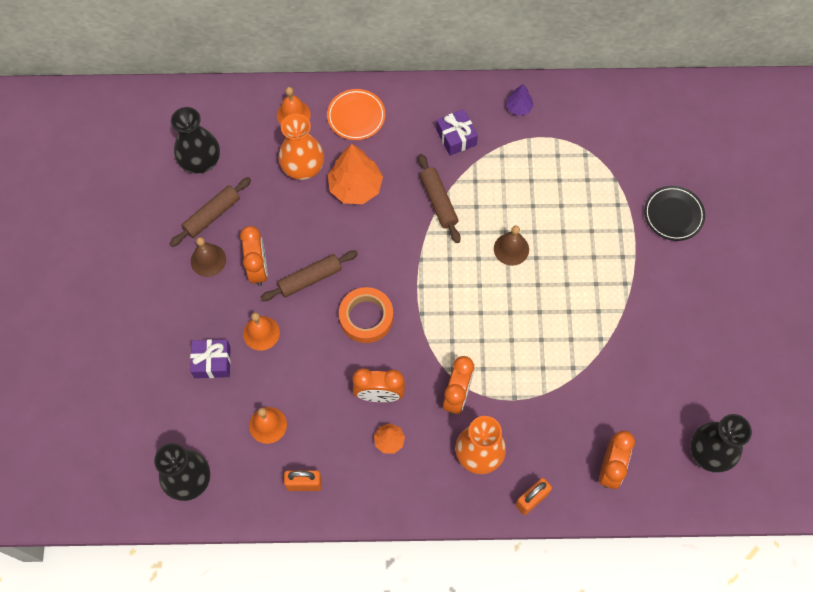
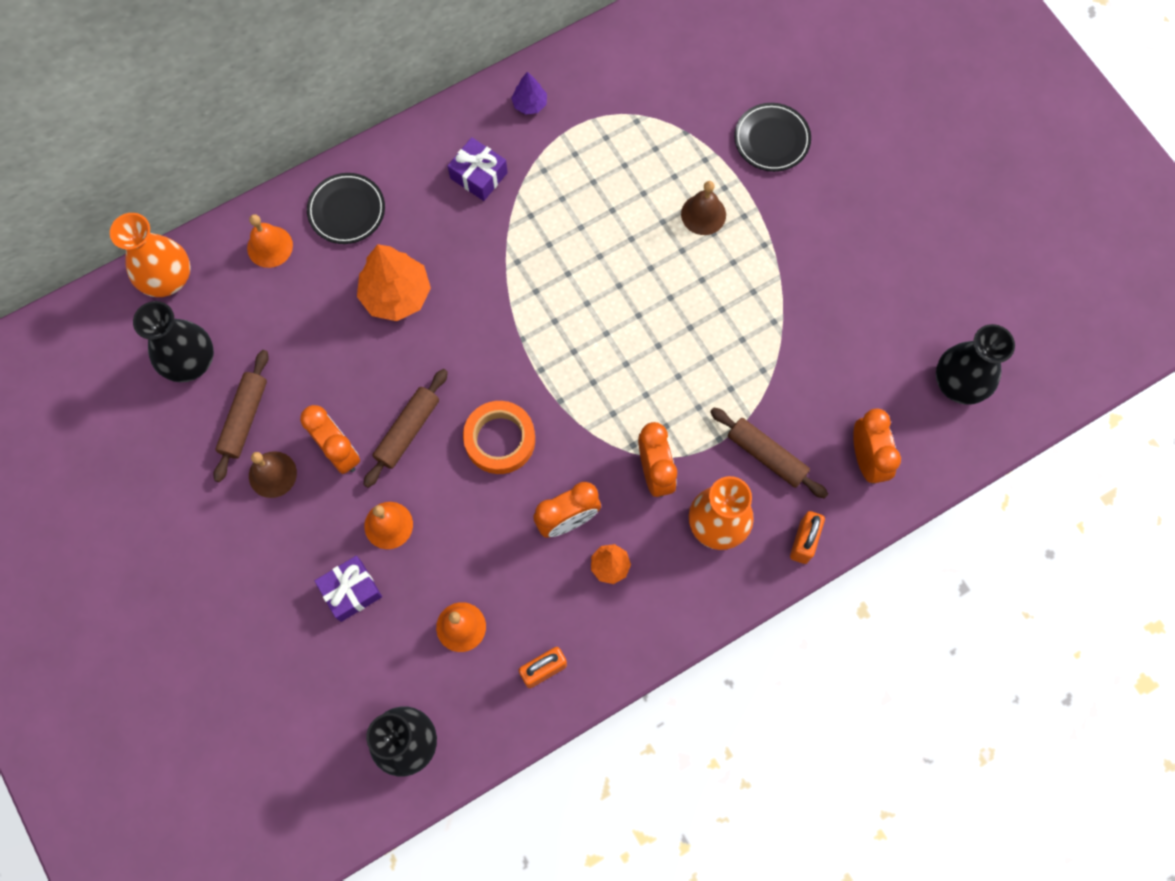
camera: 30 degrees left, 5 degrees up
(303, 167) = (319, 303): orange vase -> orange vase (167, 278)
(356, 116) = (347, 211): orange plate -> black plate
(438, 201) = (502, 261): brown rolling pin -> brown rolling pin (766, 456)
(511, 249) = (617, 272): brown bell -> brown bell (703, 214)

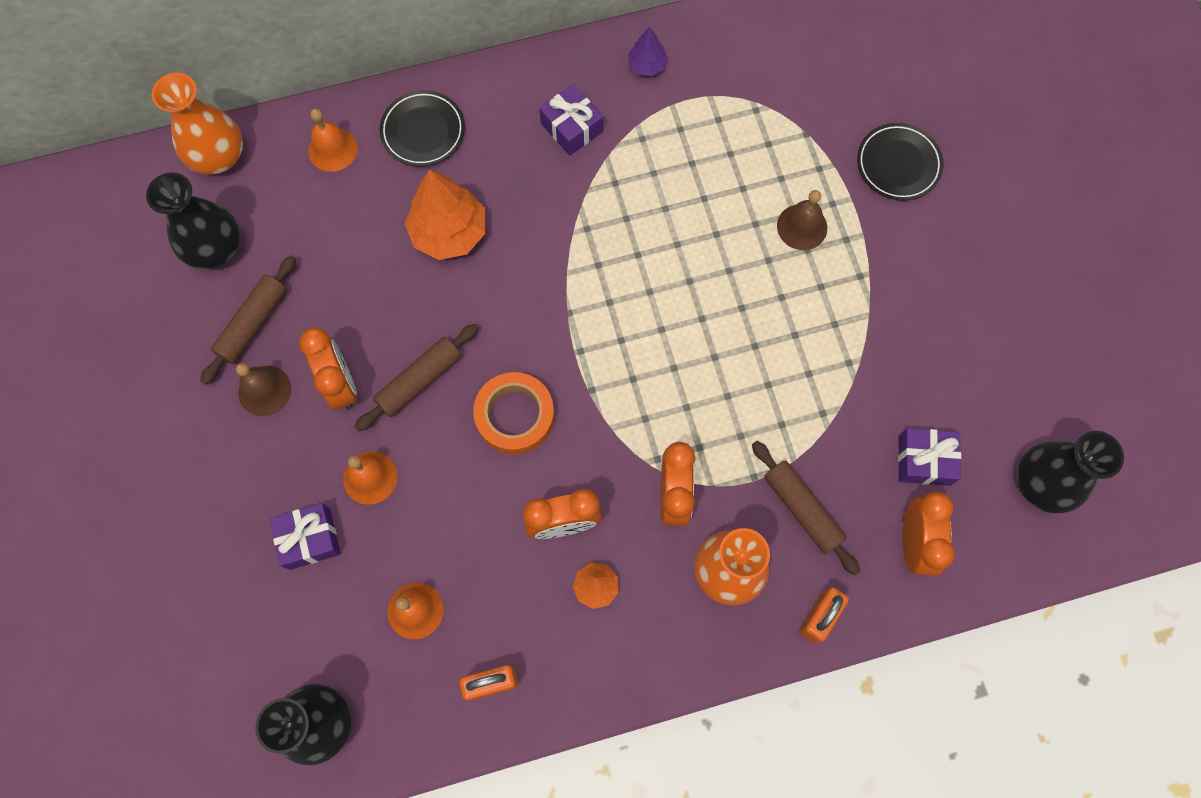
camera: 15 degrees right, 0 degrees up
(858, 388) = (924, 460): none -> purple gift

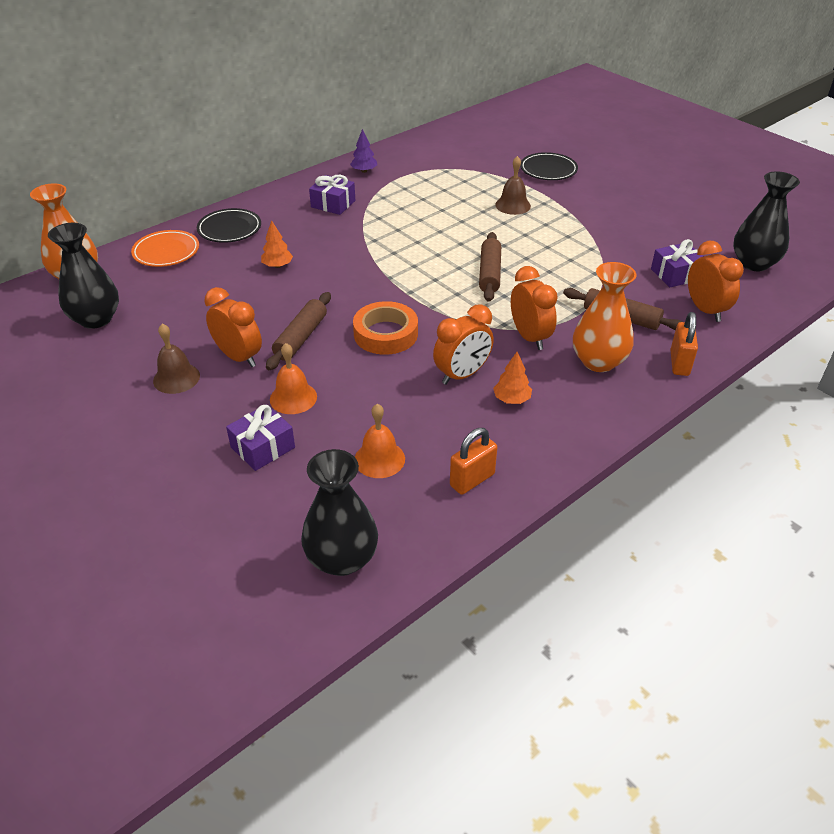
camera: 25 degrees left, 30 degrees down
(253, 323) = (147, 347): brown rolling pin -> brown rolling pin (489, 273)
(333, 149) = (166, 252): orange bell -> orange plate
(449, 232) = (277, 265): orange tree -> orange tree, size x0.52

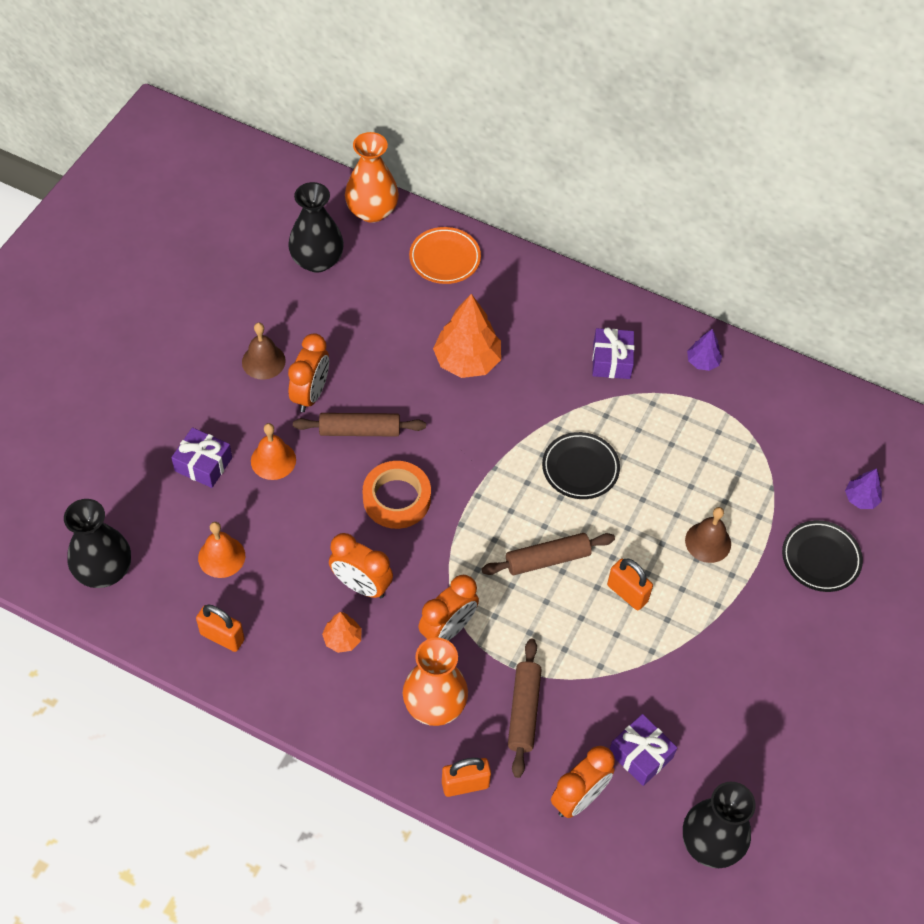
camera: 65 degrees right, 15 degrees up
(229, 229) = (512, 290): black plate -> black plate (580, 468)
(277, 265) = (467, 361): orange tree -> orange tree, size x1.93
(511, 146) = (861, 499): none -> purple tree
(538, 247) = (627, 593): none -> orange padlock

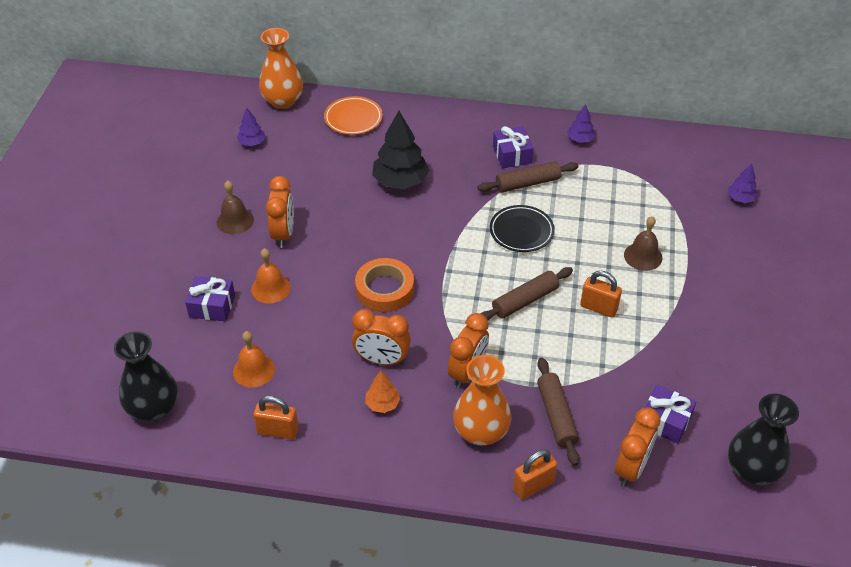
camera: 15 degrees left, 10 degrees down
(317, 260) = (252, 143): black vase -> purple tree
(360, 430) = (334, 249): brown rolling pin -> brown rolling pin (527, 183)
(467, 361) = (400, 181): orange tree -> black tree
(820, 558) = (732, 245): black plate -> none

